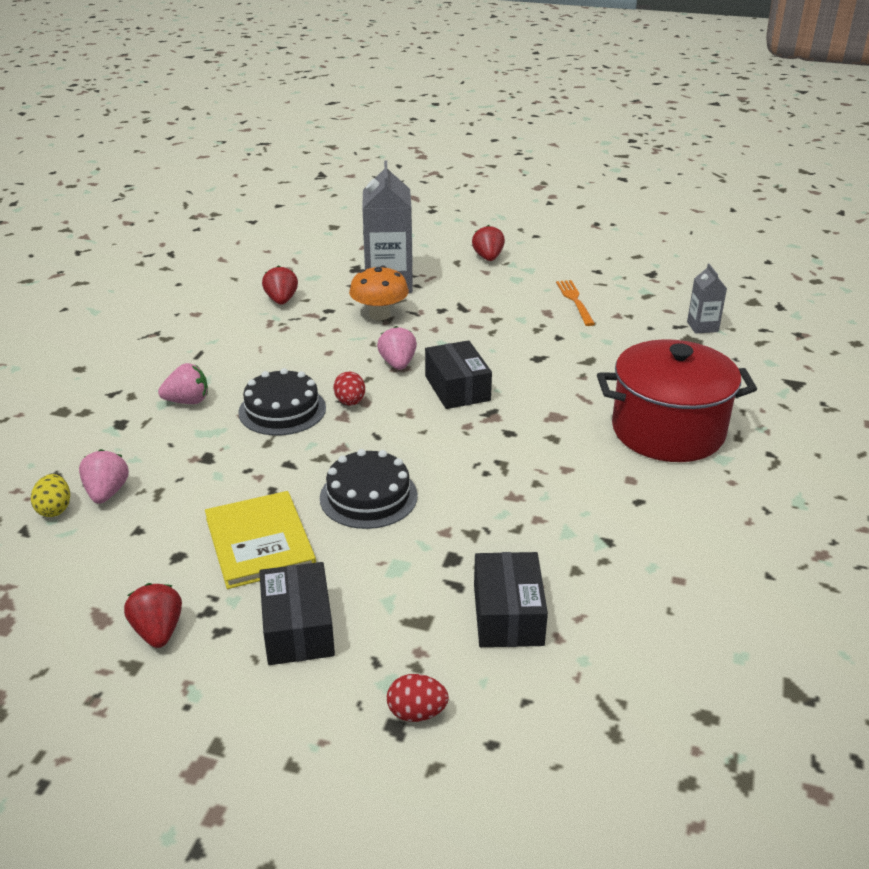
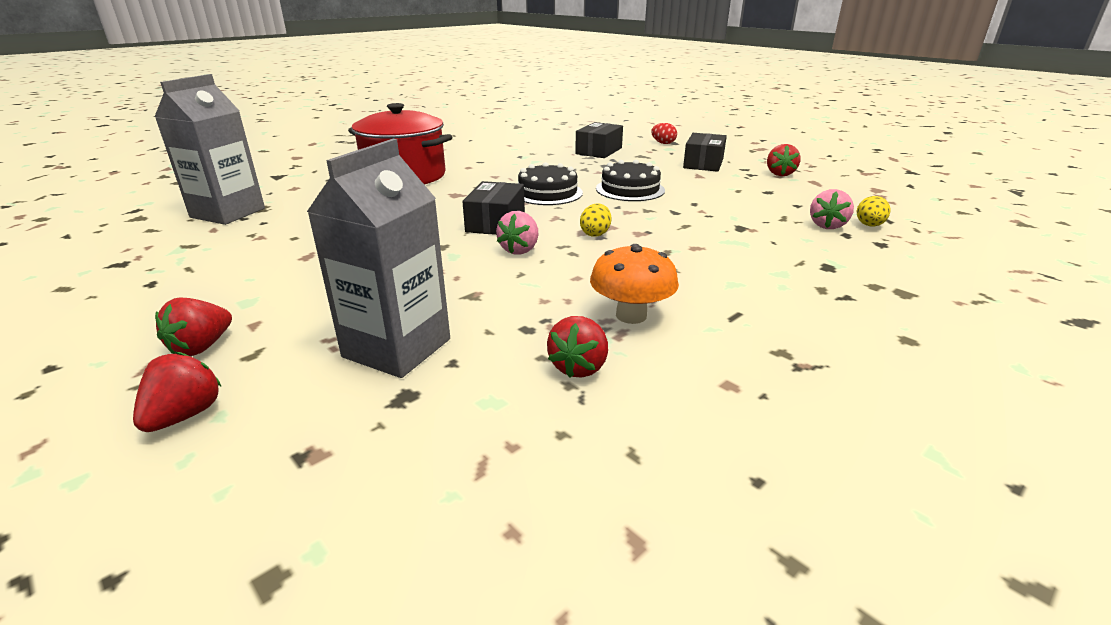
camera: 150 degrees left, 5 degrees down
(188, 401) = (754, 269): pink strawberry -> none
(260, 542) = (712, 187): yellow book -> none
(282, 410) = (660, 242): black cake -> black cake (547, 193)
(350, 402) = (595, 234): red egg -> yellow egg
(379, 315) = (473, 303): orange mushroom -> orange mushroom (631, 315)
(438, 241) = (185, 415): none -> red strawberry
(575, 301) = (257, 259): orange fork -> none
(702, 327) = (228, 213): grey carton -> grey carton, size x2.00

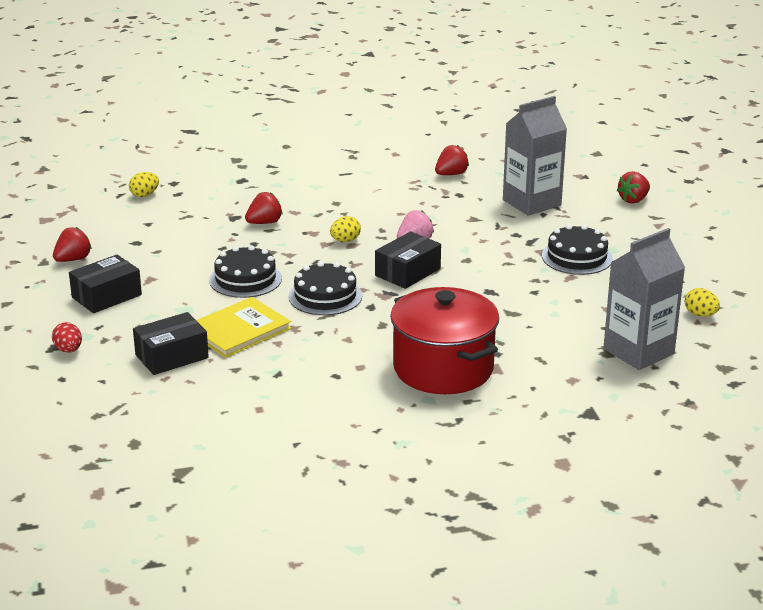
camera: 150 degrees left, 0 degrees up
(140, 253) = (700, 314): none -> yellow egg
(202, 347) = (633, 228): red strawberry -> red strawberry (264, 223)
(300, 280) = (577, 257): none -> black cake
(580, 166) = (239, 330): none -> yellow book
(631, 315) = (398, 186): orange mushroom -> none
(827, 225) = (172, 202): pink strawberry -> none

